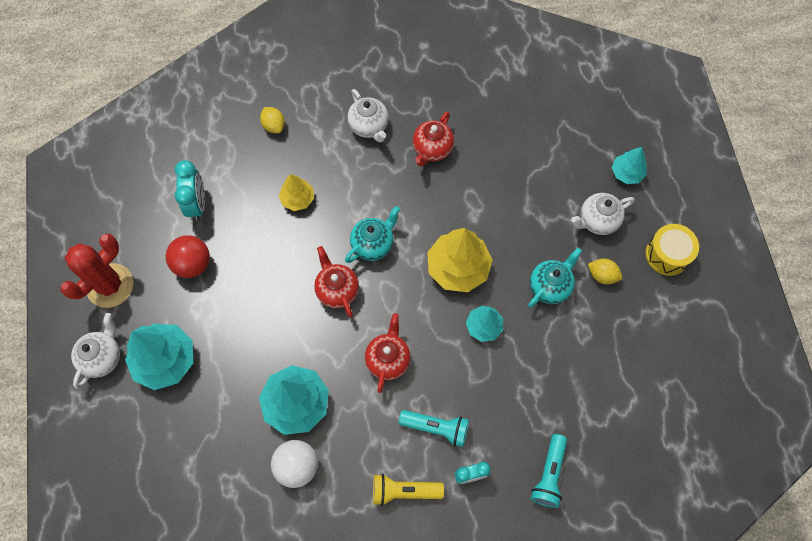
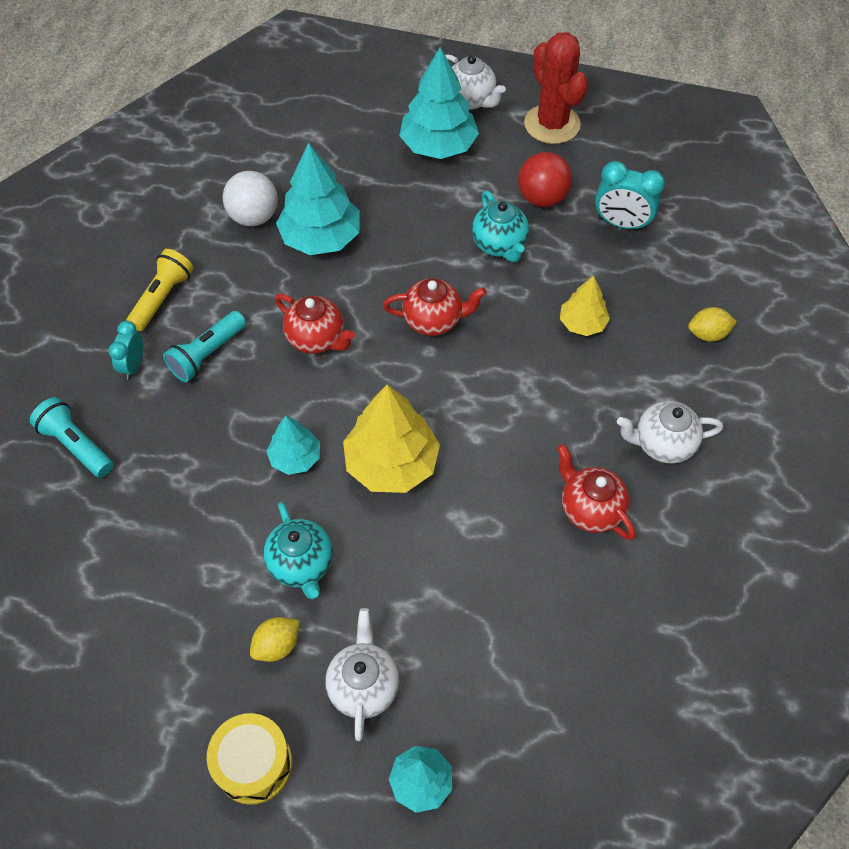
camera: 115 degrees right, 10 degrees down
(373, 244) = (476, 380): turquoise teapot -> turquoise teapot (499, 245)

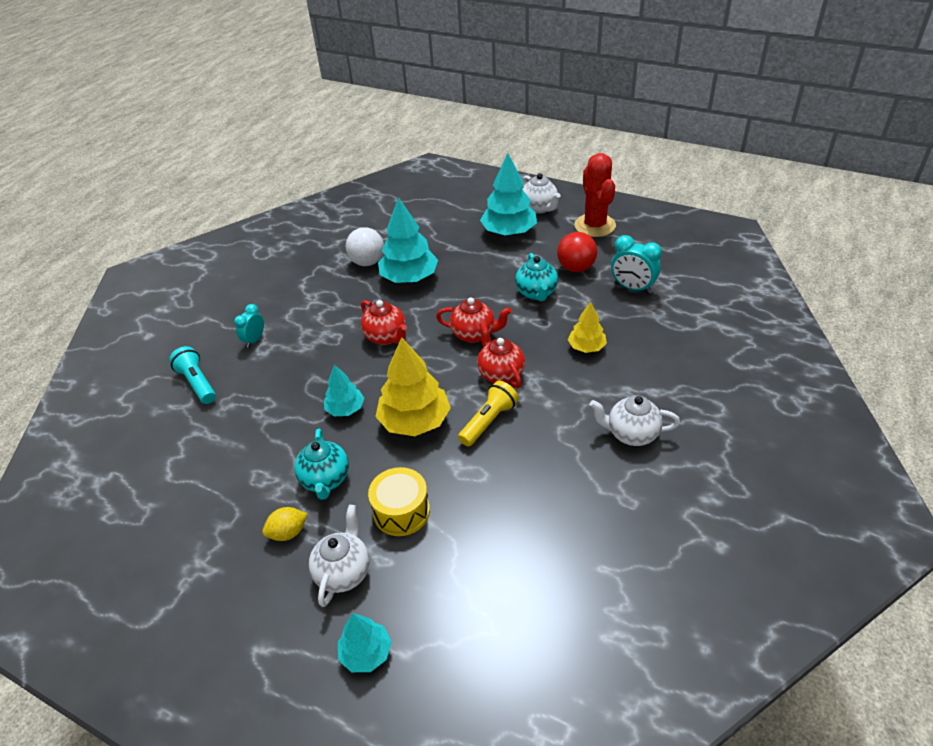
camera: 15 degrees right, 15 degrees down
(162, 298) = (289, 302): yellow flashlight -> yellow flashlight (488, 421)
(207, 354) = (307, 339): turquoise flashlight -> none
(253, 764) = (240, 615): yellow drum -> yellow drum (401, 511)
(590, 509) = (561, 472): red teapot -> red teapot (500, 374)
(707, 334) = (685, 364): yellow lemon -> none

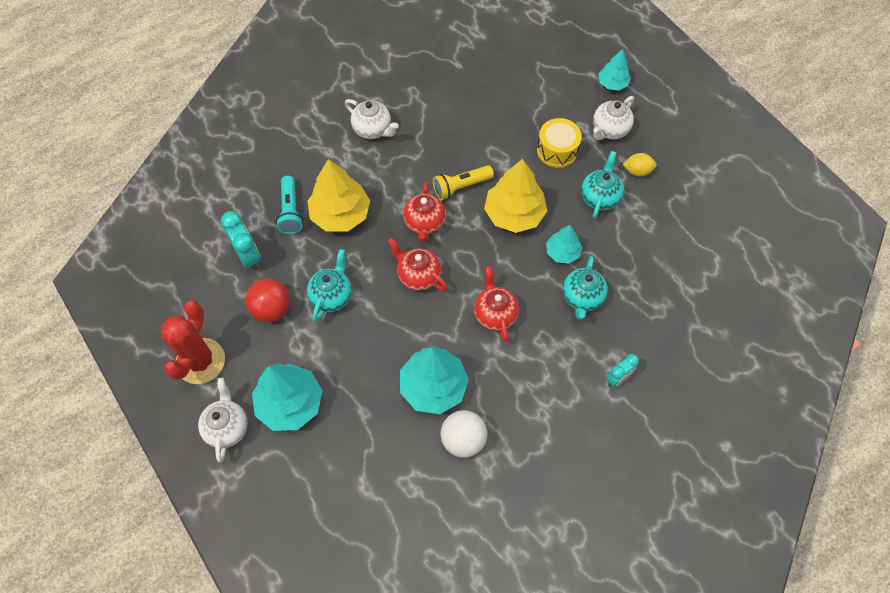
camera: 155 degrees left, 20 degrees up
(197, 383) = (682, 347): turquoise flashlight -> turquoise flashlight (291, 211)
(309, 381) = (582, 298): none -> turquoise teapot
(586, 347) = (340, 214): yellow tree -> yellow tree, size x1.77

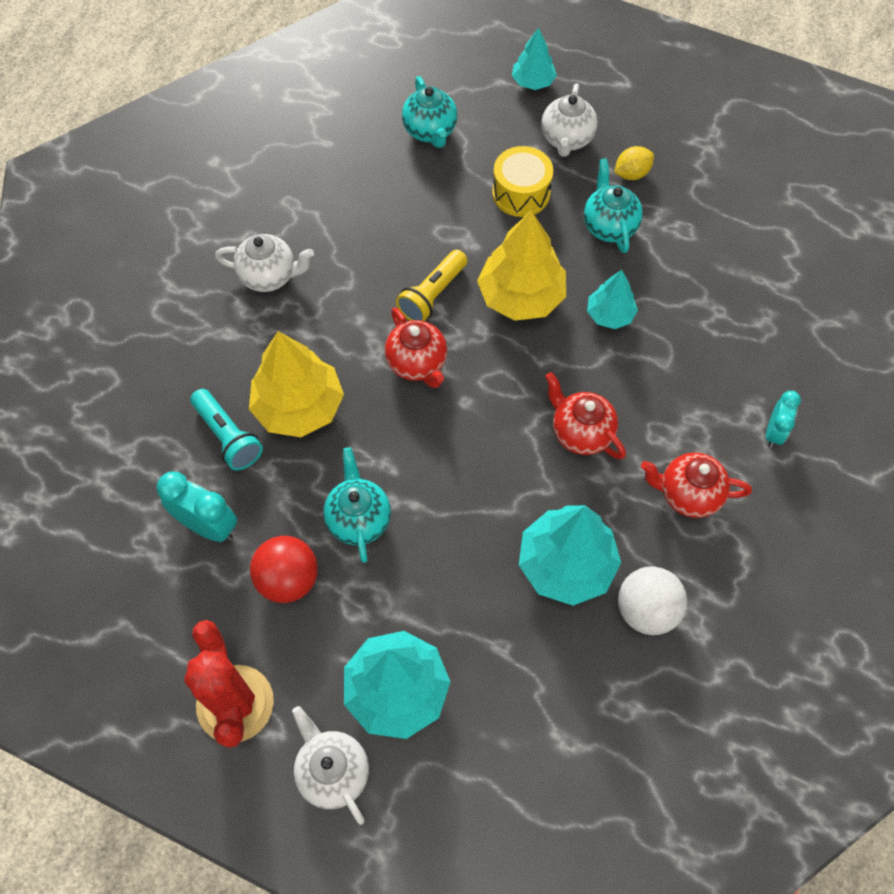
camera: 30 degrees left, 0 degrees up
(418, 276) = (454, 434): red teapot -> red teapot (688, 494)
(582, 298) = (669, 358): turquoise teapot -> turquoise teapot (430, 131)

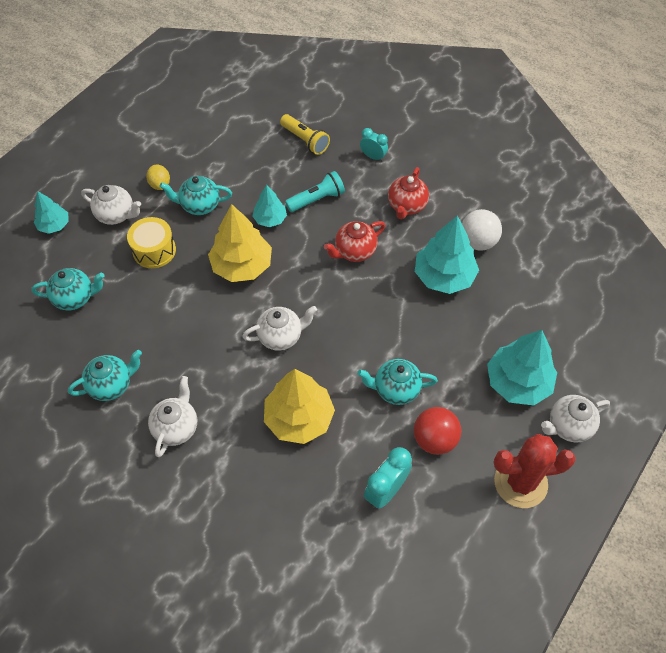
camera: 80 degrees left, 5 degrees down
(228, 436) = (314, 470): turquoise flashlight -> turquoise flashlight (317, 199)
(316, 198) = (111, 385): none -> turquoise teapot
(417, 364) = (281, 336): red teapot -> white teapot
(433, 295) = (226, 318): yellow flashlight -> yellow flashlight (305, 140)

